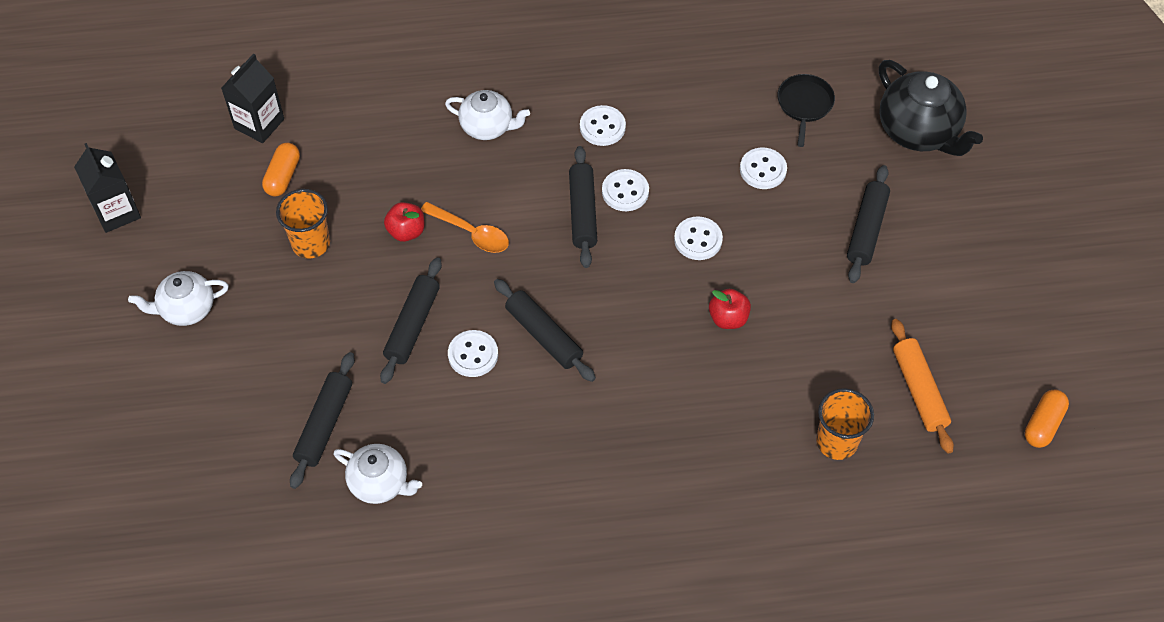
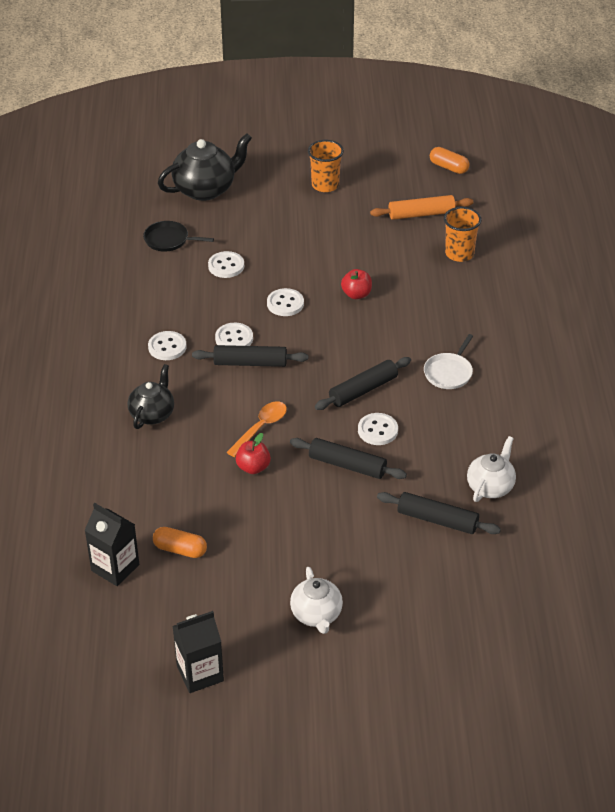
camera: 85 degrees left, 15 degrees down
(311, 243) = (257, 529): orange cup -> orange cup (325, 185)
(487, 127) = (152, 414): white teapot -> black teapot
(585, 432) = (449, 372): none -> white pan
(866, 229) = (288, 222): black rolling pin -> none

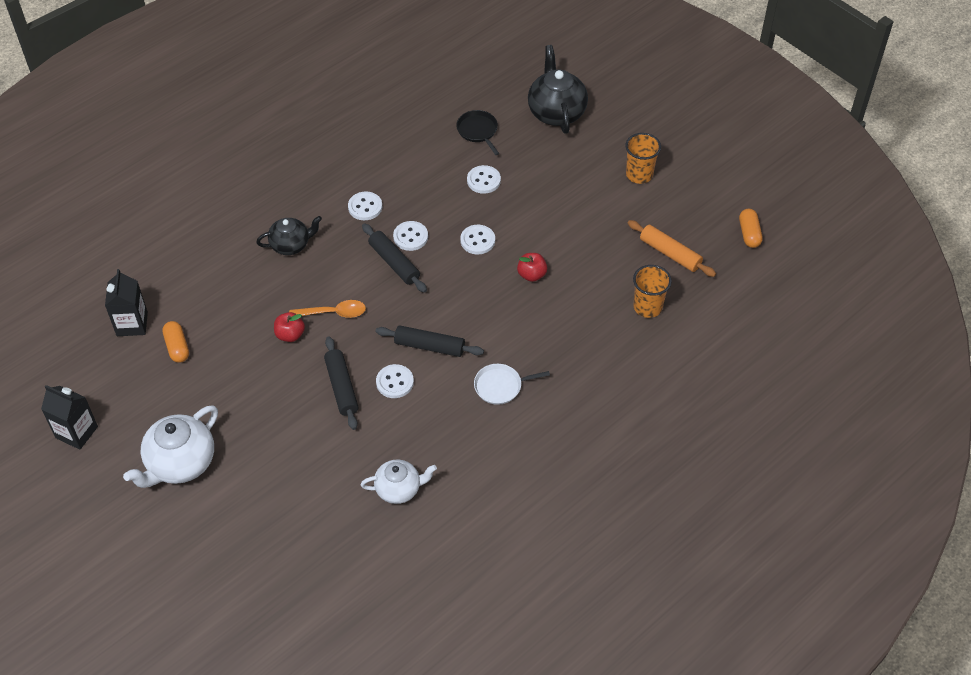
camera: 50 degrees right, 10 degrees up
(205, 189) = (556, 112): black teapot -> black teapot turned 120 degrees counterclockwise
(316, 615) = (180, 463): white teapot -> white teapot, size x1.58
(437, 520) = (334, 477): black rolling pin -> none

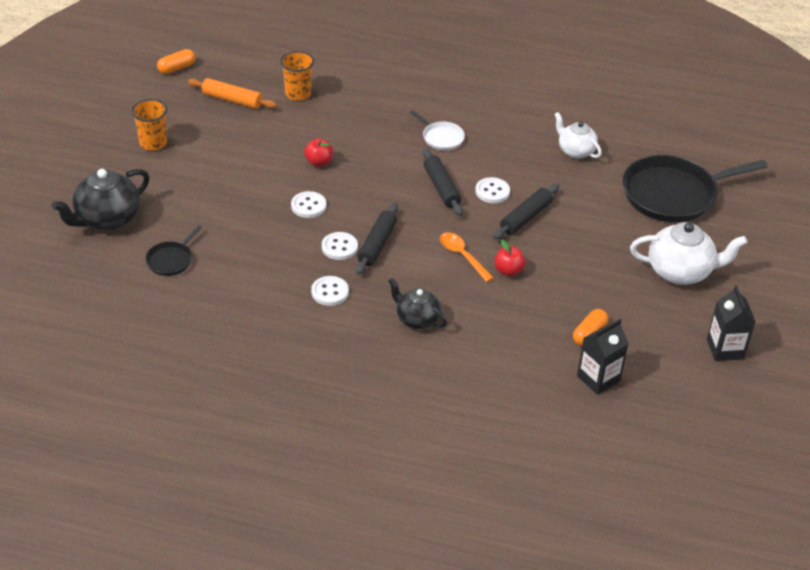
camera: 125 degrees left, 10 degrees down
(274, 533) = (673, 194): none -> black pan
(483, 180) = (234, 230): white button -> none
(670, 253) = (232, 100): orange rolling pin -> orange rolling pin turned 75 degrees counterclockwise

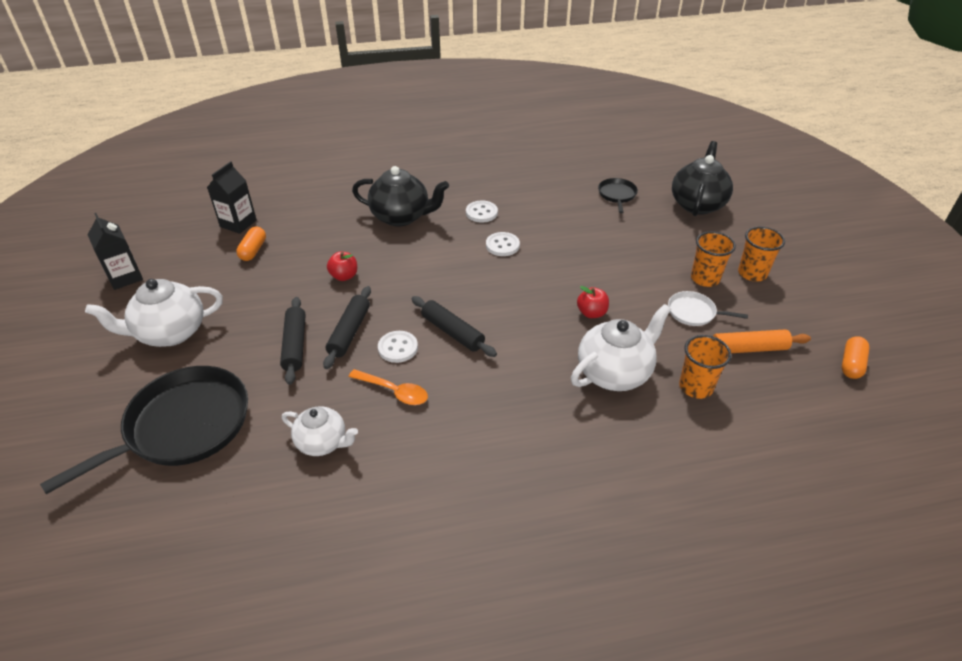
camera: 155 degrees right, 0 degrees up
(196, 153) = (705, 278): none -> orange cup
(308, 206) = (559, 269): white button -> none
(344, 120) = (614, 373): none -> white teapot
(377, 244) = (473, 258): black rolling pin -> black rolling pin (295, 345)
(417, 319) = (401, 217): black teapot -> black teapot, size x1.58
(441, 137) = (493, 394): white pan -> white pan (694, 312)
(462, 256) = (392, 274): orange spoon -> orange spoon (394, 391)

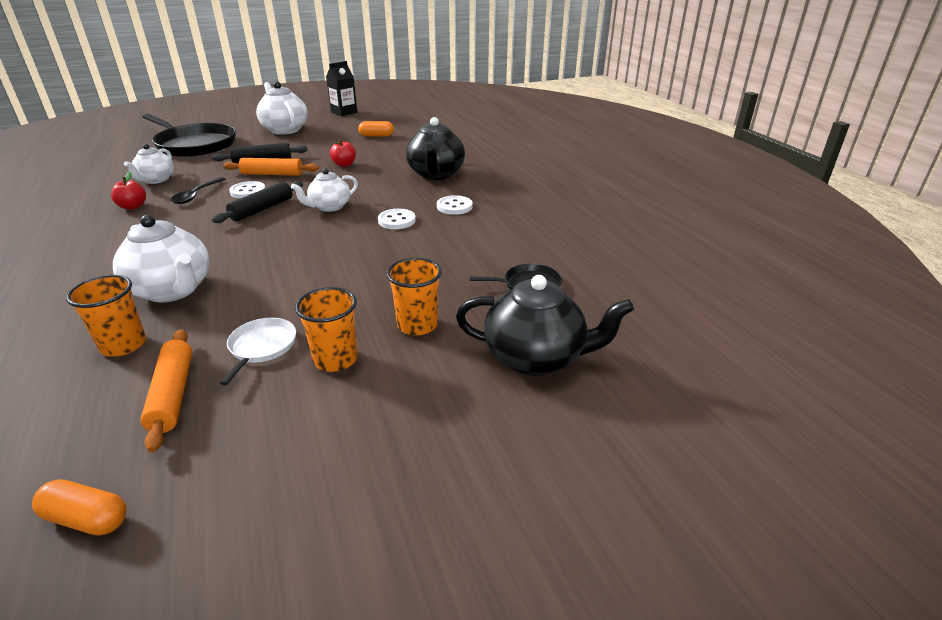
camera: 80 degrees right, 10 degrees down
(238, 223) = (411, 127): black carton -> none
(349, 332) = (272, 174): black rolling pin -> orange rolling pin
(394, 391) = (196, 195): orange spoon -> black spoon
(460, 285) = (329, 207): none -> white teapot
(591, 313) = (275, 274): red apple -> red apple (133, 206)
(752, 273) = (348, 411): orange cup -> orange cup (417, 325)

